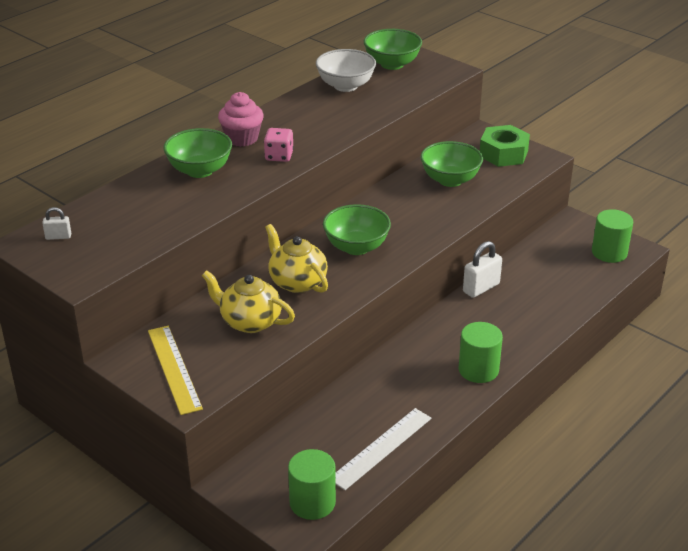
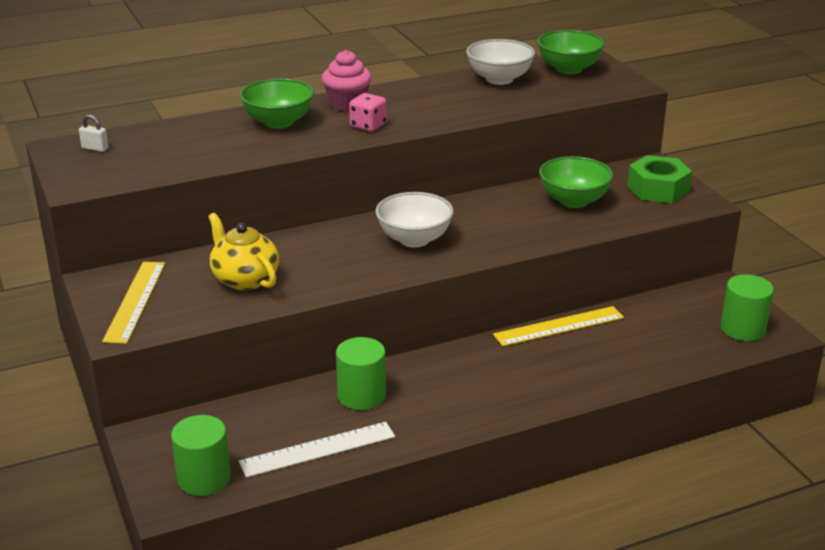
camera: 25 degrees right, 5 degrees down
(297, 282) = (324, 256): yellow teapot -> none
(356, 247) = (414, 239): green bowl -> white bowl
(478, 370) = (487, 405): green cylinder -> green cylinder (361, 396)
(481, 288) = (559, 326): white padlock -> yellow ruler

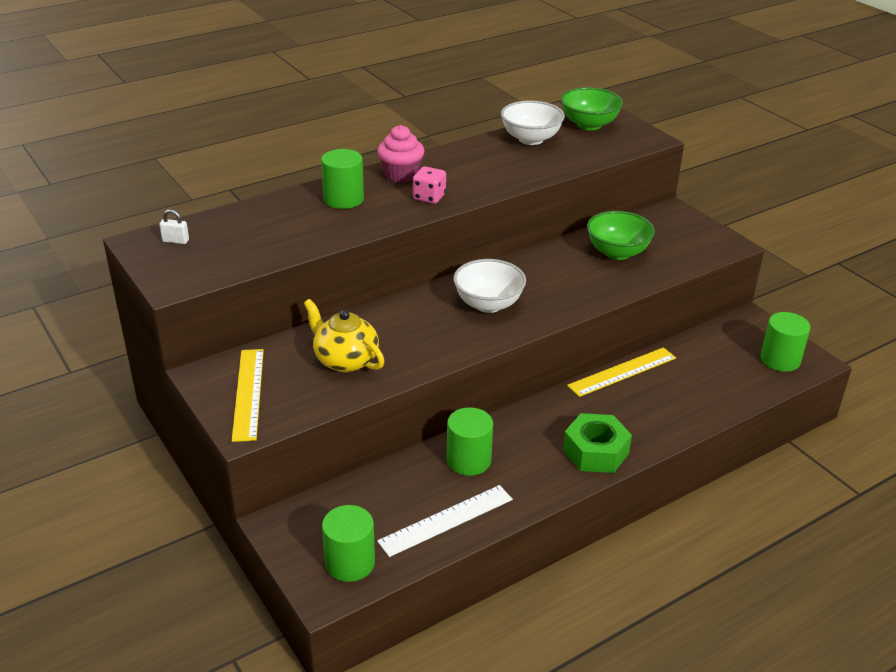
camera: 10 degrees left, 5 degrees up
(278, 122) = (343, 199): green bowl -> green cylinder
(658, 189) = (686, 235): green nut -> green nut (595, 452)

